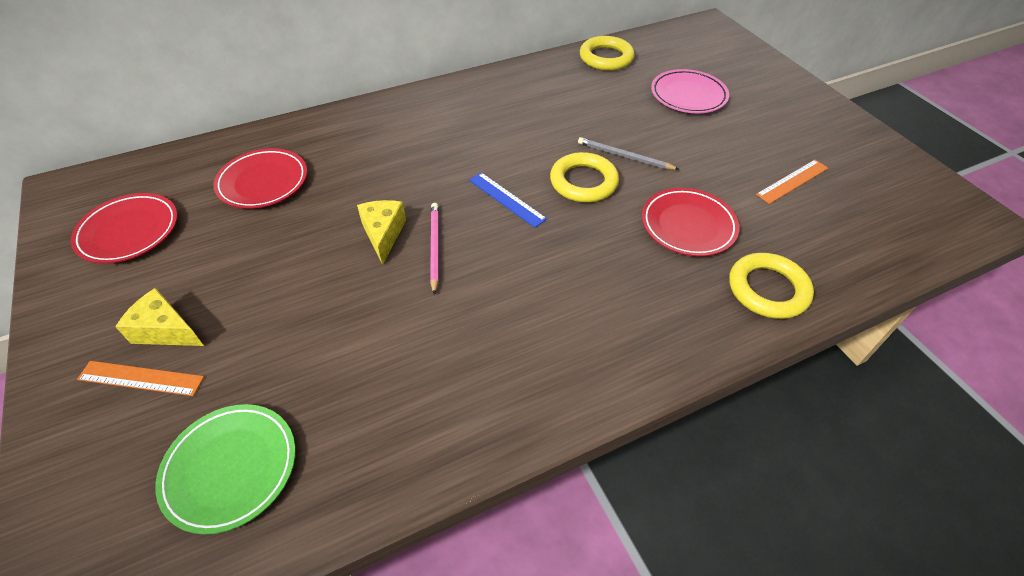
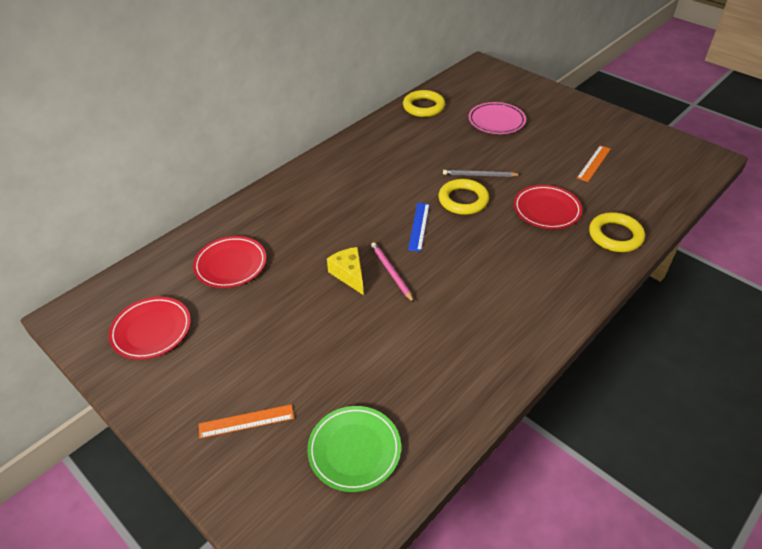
camera: 20 degrees left, 5 degrees down
(166, 330) = (239, 386): yellow cheese -> none
(506, 199) = (419, 226): blue ruler -> blue ruler turned 75 degrees clockwise

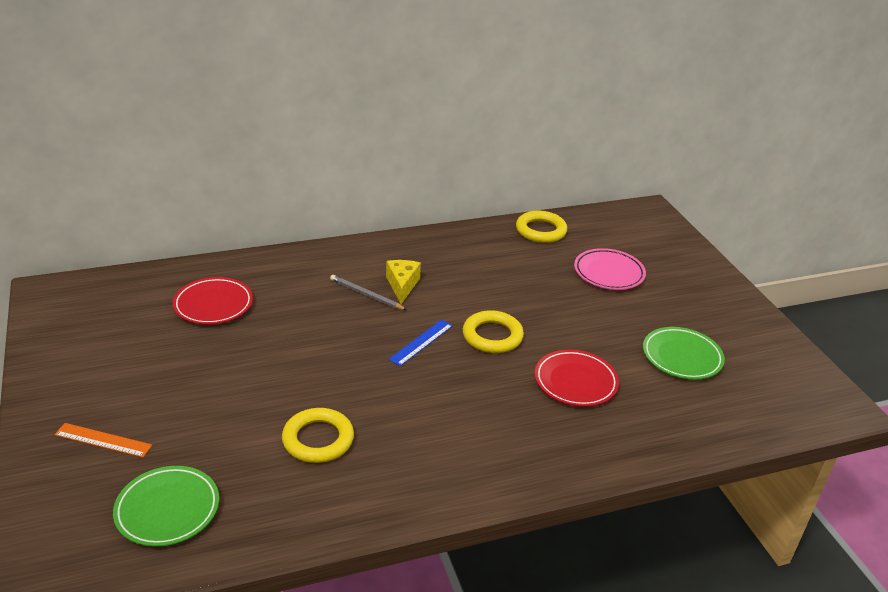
camera: 25 degrees right, 10 degrees down
(151, 330) = (99, 331): red plate -> none
(349, 274) = (310, 358): yellow cheese -> yellow cheese (402, 285)
(391, 273) = (351, 373): pink pencil -> none
(480, 175) = (535, 319): grey pencil -> grey pencil (366, 295)
(594, 163) = (682, 357): orange ruler -> green plate
(615, 236) = (630, 439): yellow ring -> yellow ring (318, 439)

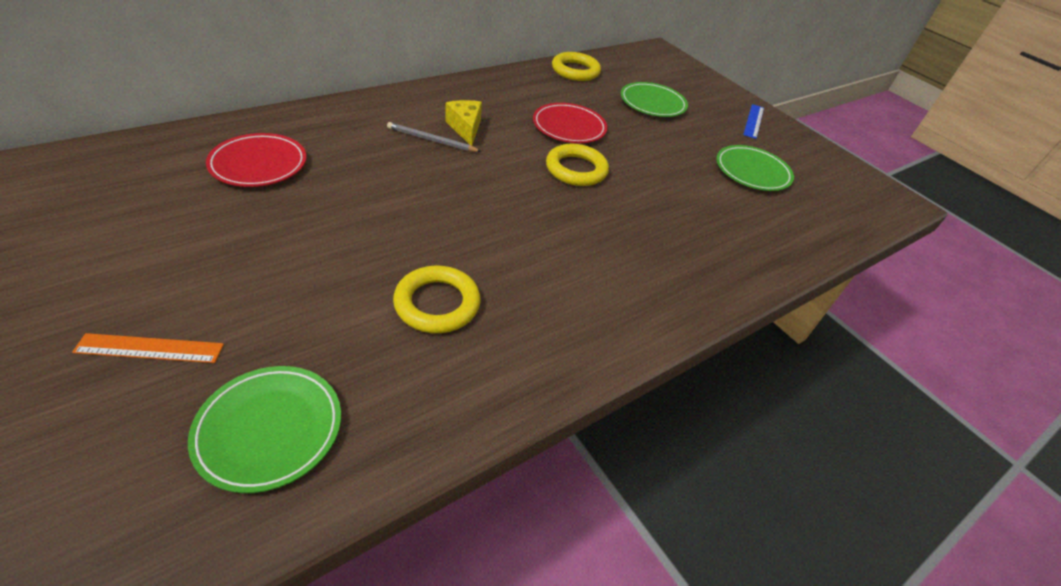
camera: 20 degrees left, 10 degrees up
(421, 342) = (508, 183): blue ruler -> blue ruler (753, 121)
(575, 382) = (674, 205): red plate -> red plate (569, 127)
(609, 273) = (652, 103): pink plate -> green plate

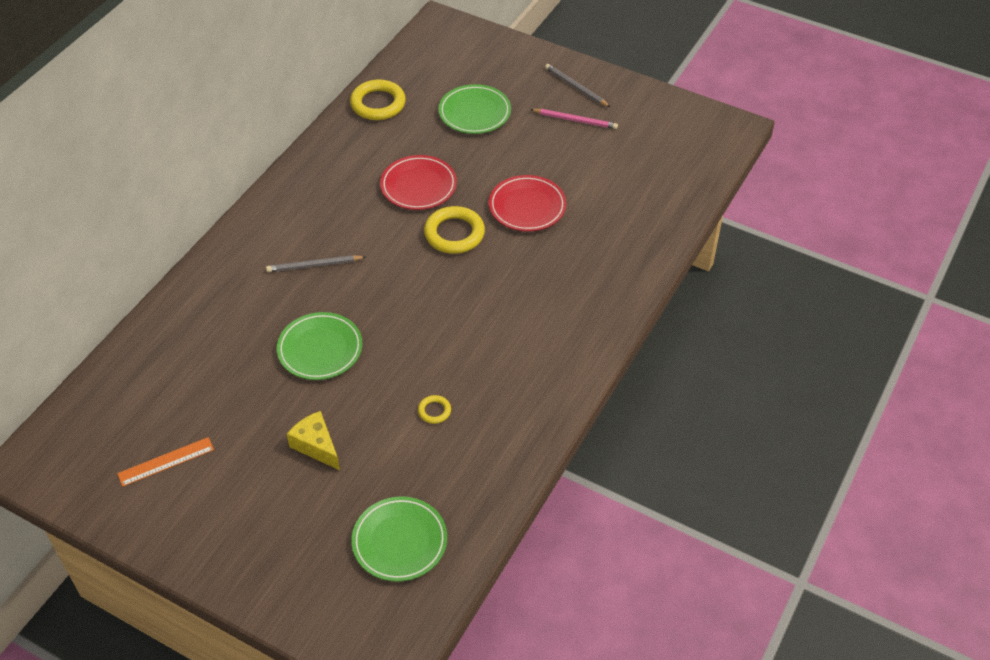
camera: 20 degrees left, 5 degrees up
(150, 348) = (279, 536): orange ruler -> orange ruler (166, 461)
(259, 164) = (200, 366): red plate -> red plate (527, 207)
(437, 303) = (434, 411): yellow ring -> yellow ring, size x0.49
(465, 128) = (332, 236): yellow cheese -> yellow cheese (316, 446)
(741, 140) = (575, 120): none -> pink pencil
(752, 172) = (600, 157): green plate -> green plate (320, 349)
(753, 121) = (576, 87): blue ruler -> grey pencil

